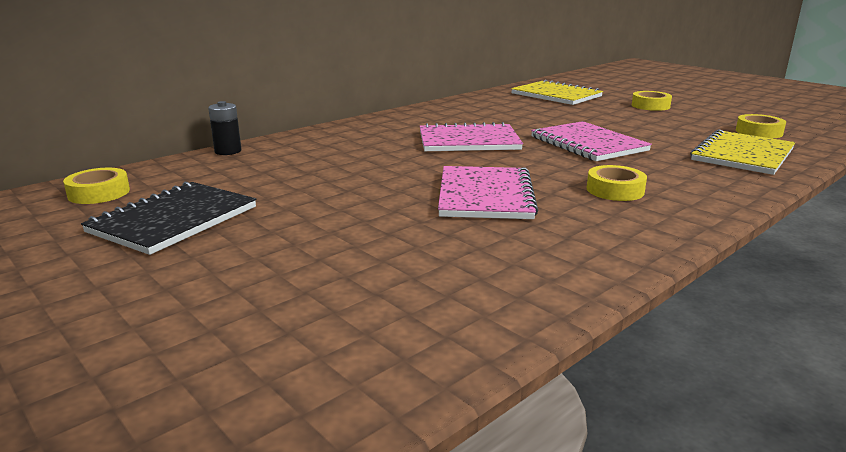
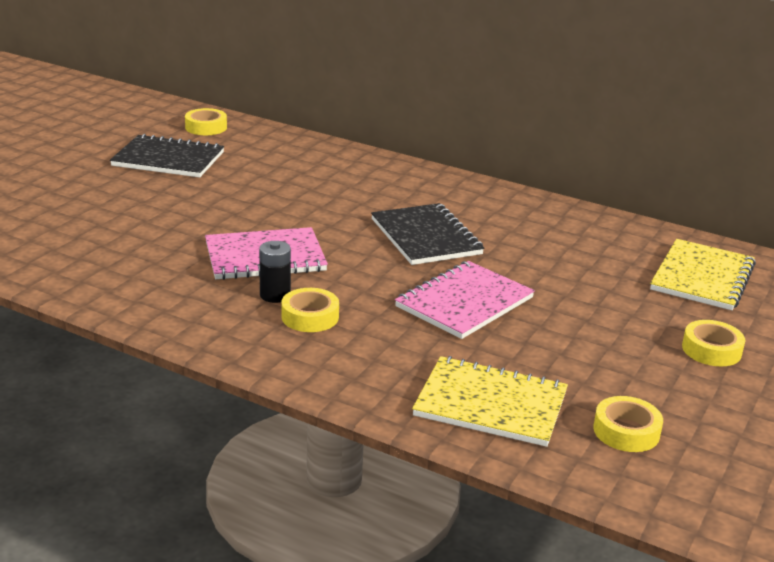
camera: 70 degrees right, 5 degrees up
(228, 151) = (320, 144): black battery -> black battery (275, 295)
(468, 141) = (426, 237): pink notebook -> black notebook

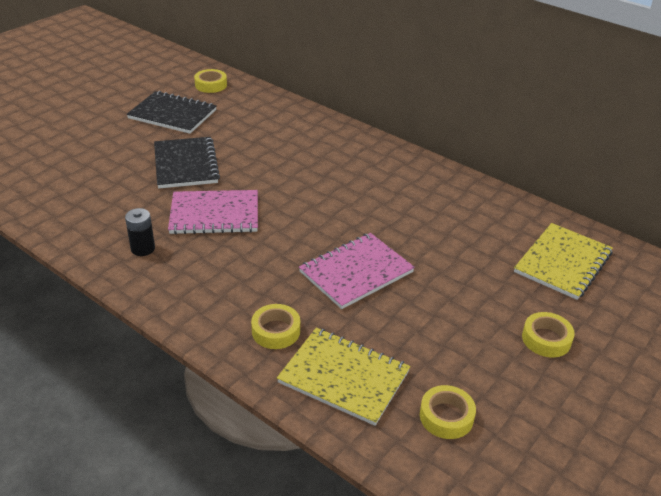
camera: 10 degrees right, 10 degrees up
(275, 295) = (210, 252): black battery -> black battery (143, 249)
(310, 317) = (230, 276): yellow tape -> yellow tape (276, 331)
(426, 237) = (346, 204): black notebook -> black notebook (186, 164)

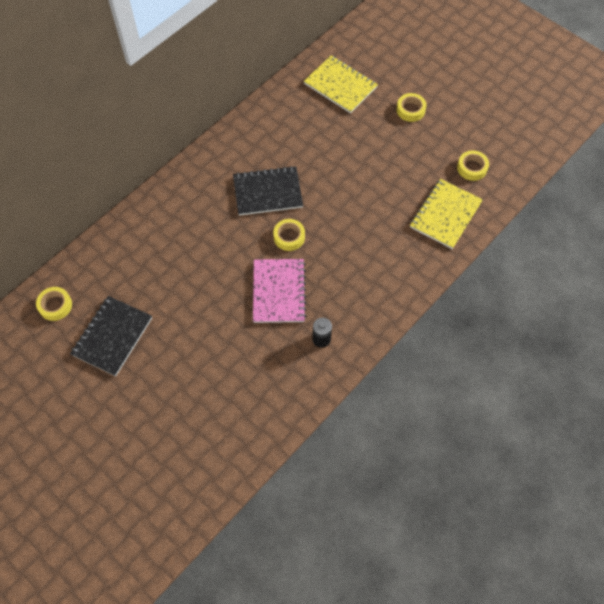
camera: 85 degrees left, 25 degrees up
(186, 164) = (204, 318): black notebook -> black notebook (267, 192)
(276, 331) = (408, 250): yellow tape -> yellow tape (289, 237)
(356, 272) = (349, 201): pink notebook -> none

